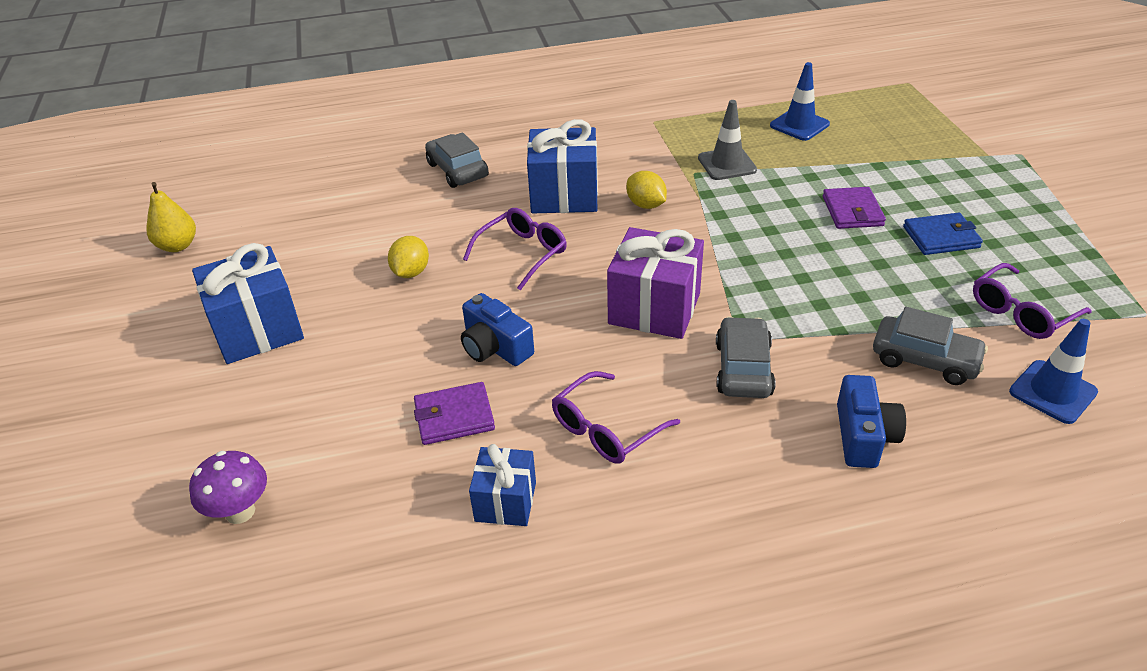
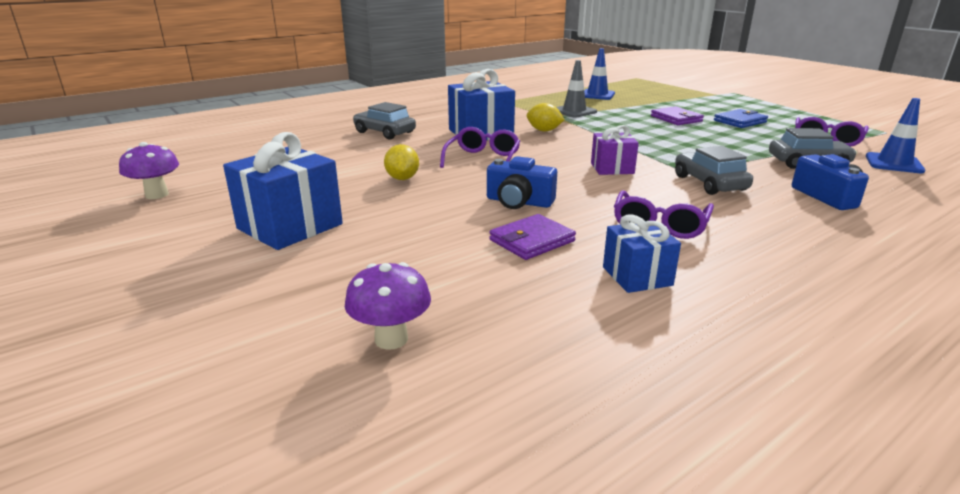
camera: 25 degrees left, 15 degrees down
(177, 246) = (157, 195): yellow pear -> purple mushroom
(654, 308) = (612, 168): purple gift -> purple gift, size x0.59

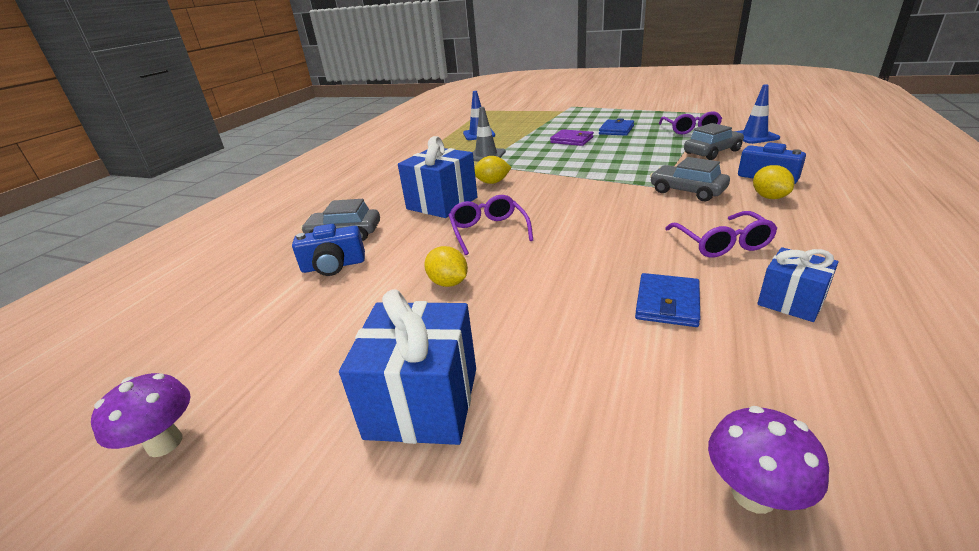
camera: 30 degrees left, 5 degrees up
(519, 202) = (591, 265): blue camera -> blue camera (333, 266)
(532, 240) = (667, 303): purple wallet -> blue wallet
(612, 168) = (603, 202): purple gift -> none
(788, 211) = (769, 197): none -> yellow lemon

